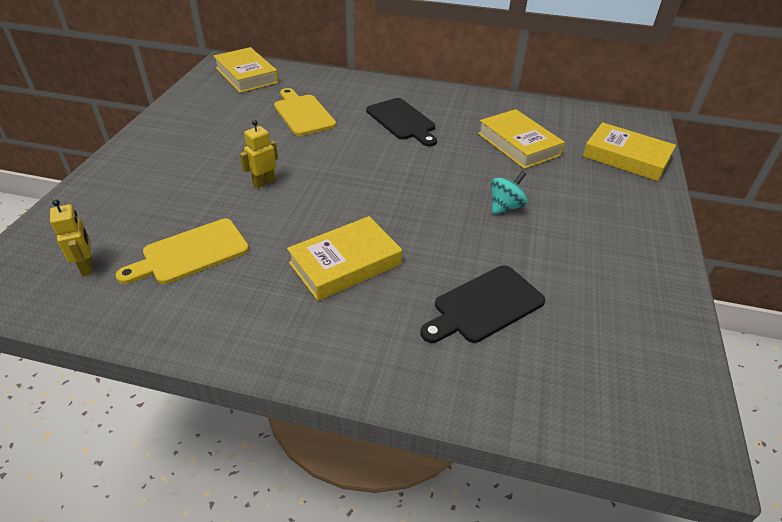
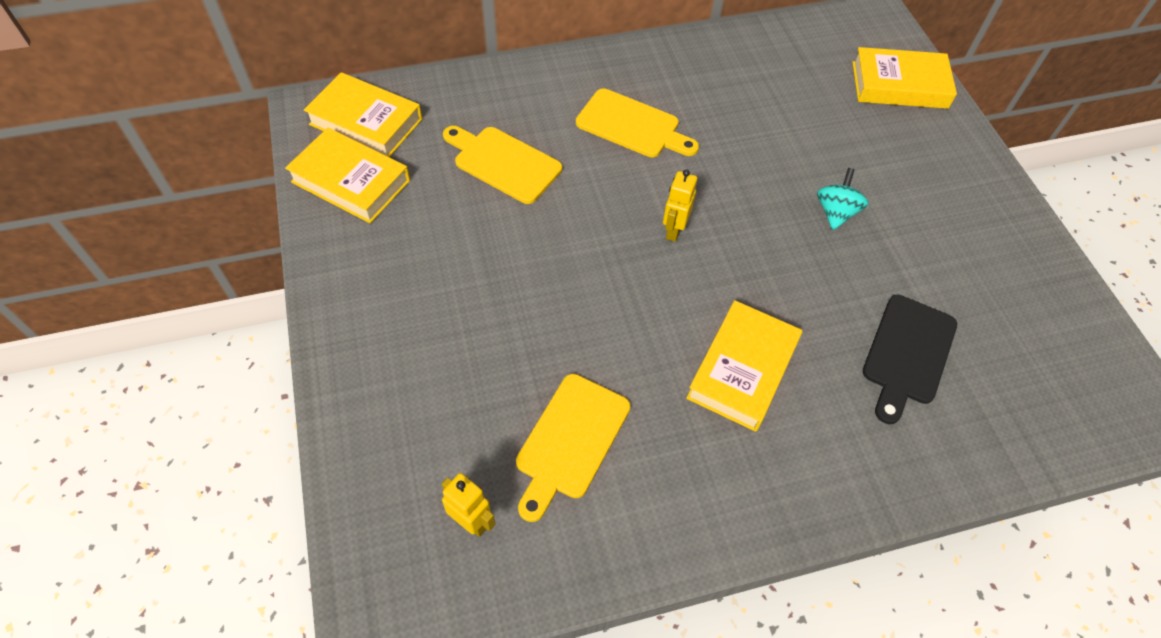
camera: 30 degrees left, 15 degrees up
(264, 182) = (557, 298): yellow robot -> yellow robot (674, 230)
(402, 121) = (632, 126): black cutting board -> yellow cutting board
(518, 144) = (783, 110): yellow book -> yellow book (351, 181)

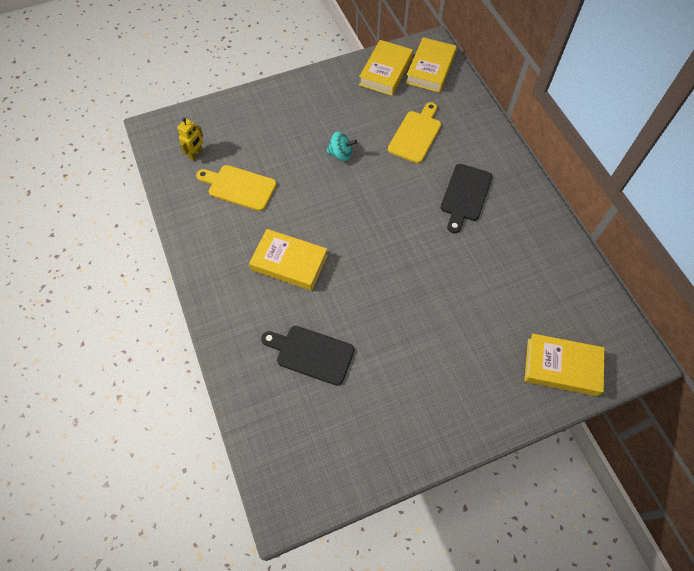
camera: 85 degrees right, 5 degrees up
(632, 126) = (465, 195): yellow cutting board -> black cutting board
(674, 230) = (383, 223): yellow robot -> none
(836, 212) = (418, 316): turquoise spinning top -> turquoise spinning top (340, 154)
(899, 85) = (561, 367): yellow book -> yellow book turned 75 degrees counterclockwise

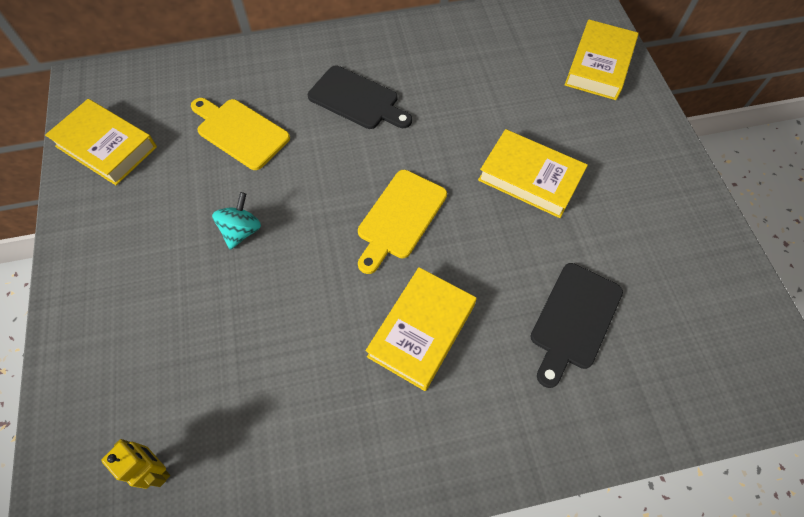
camera: 80 degrees left, 0 degrees up
(239, 187) = (257, 394): yellow cutting board -> yellow cutting board (399, 217)
(430, 69) = (128, 93): yellow book -> yellow book (530, 178)

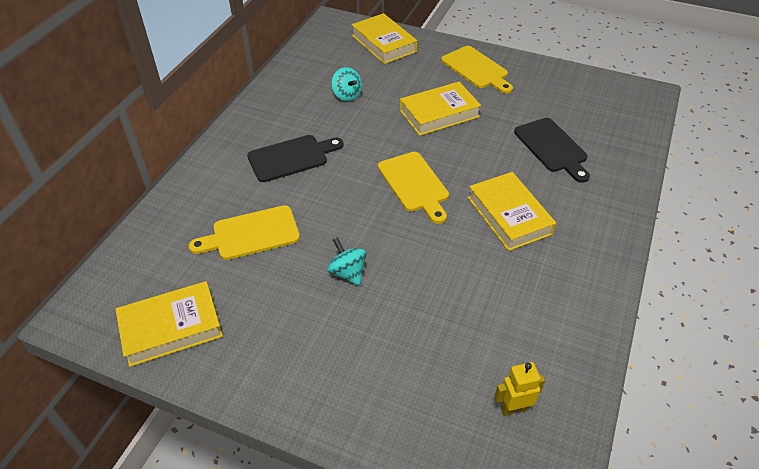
camera: 55 degrees left, 15 degrees down
(484, 86) = (347, 95): none -> turquoise spinning top
(643, 170) = (476, 69): none -> yellow cutting board

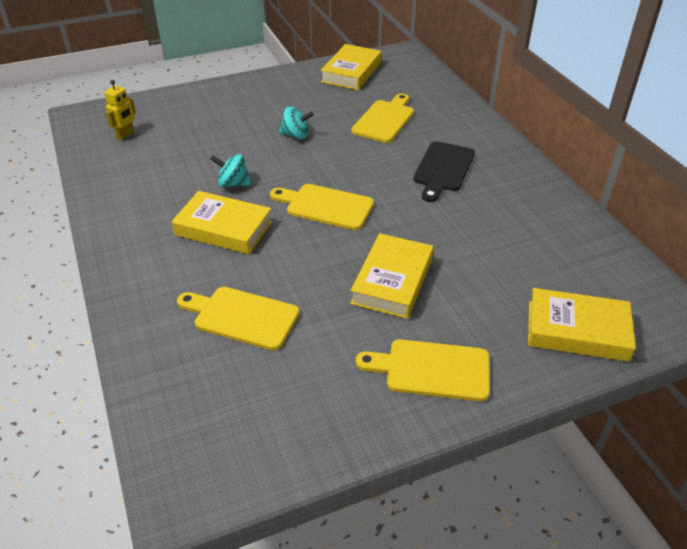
camera: 135 degrees right, 5 degrees down
(347, 95) = (497, 242): turquoise spinning top -> turquoise spinning top (233, 184)
(552, 147) = (242, 317): black cutting board -> yellow cutting board

